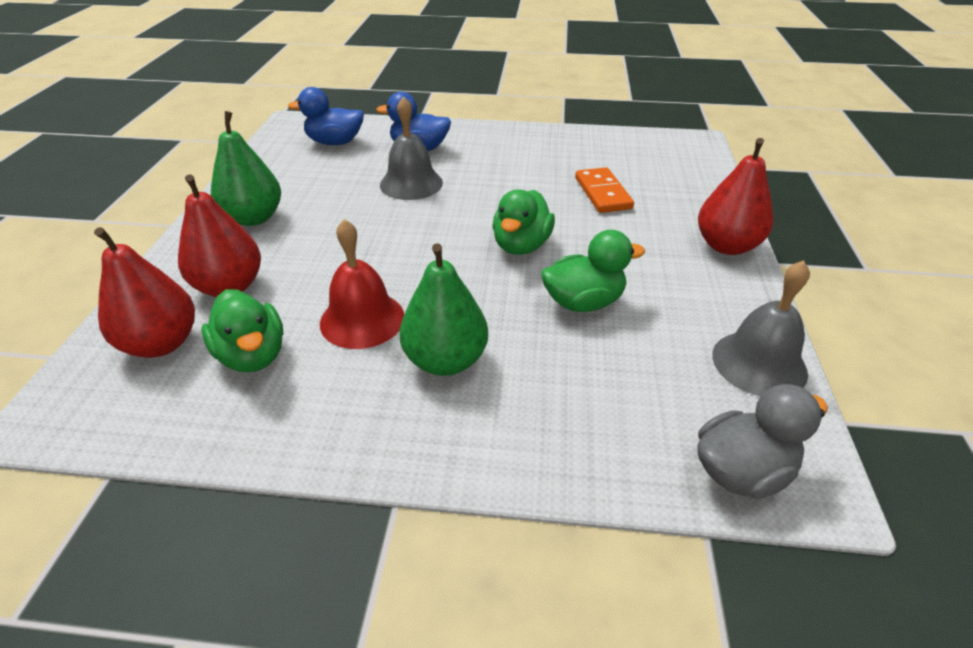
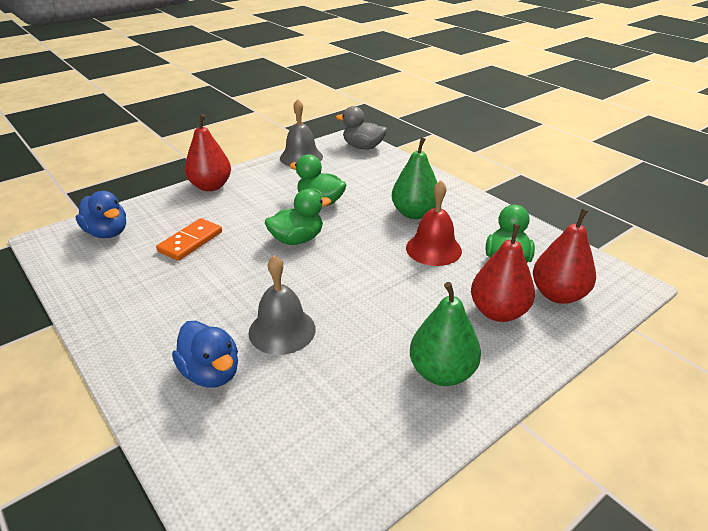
camera: 135 degrees left, 5 degrees down
(335, 142) = (265, 451): blue duck -> blue duck (107, 233)

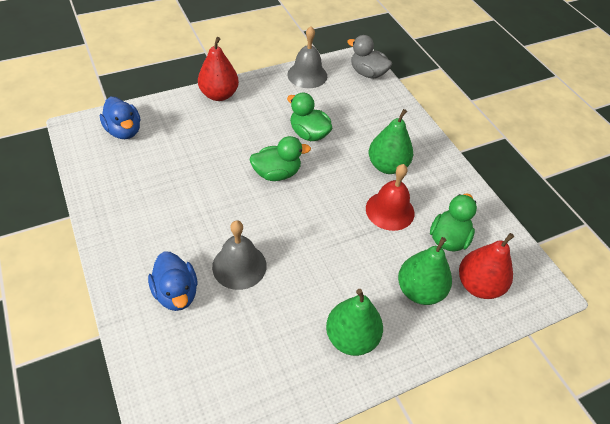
camera: 10 degrees right, 15 degrees up
(190, 241) = (188, 156): orange domino -> none
(498, 312) = (419, 290): red pear -> green pear

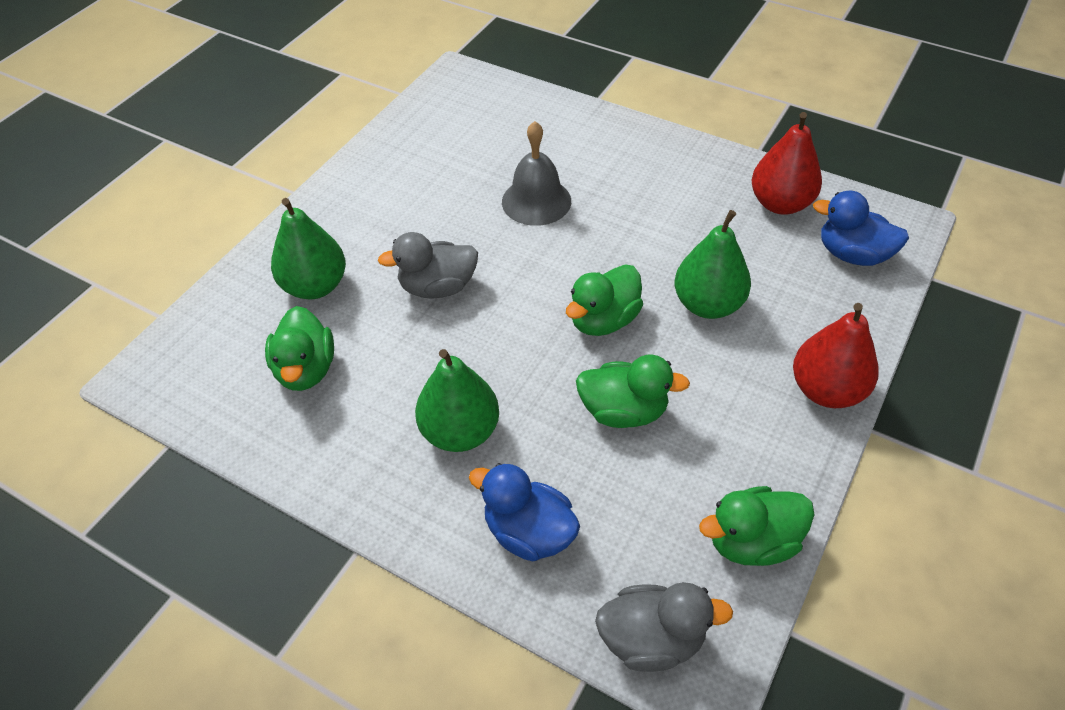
camera: 150 degrees right, 0 degrees up
(176, 293) = (570, 150): blue duck -> blue duck (529, 532)
(307, 75) = (751, 541): grey bell -> green duck
(346, 244) = (437, 287): none -> grey duck
(351, 338) = (366, 206): green pear -> green pear (708, 304)
(390, 210) = (410, 361): red bell -> none
(478, 285) = (241, 332): red pear -> red pear (780, 204)

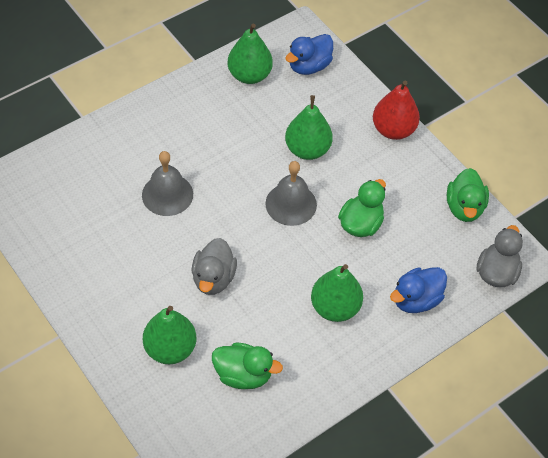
camera: 70 degrees left, 5 degrees up
(603, 320) = (291, 204): green duck -> grey bell
(780, 204) = (249, 75): red pear -> green pear

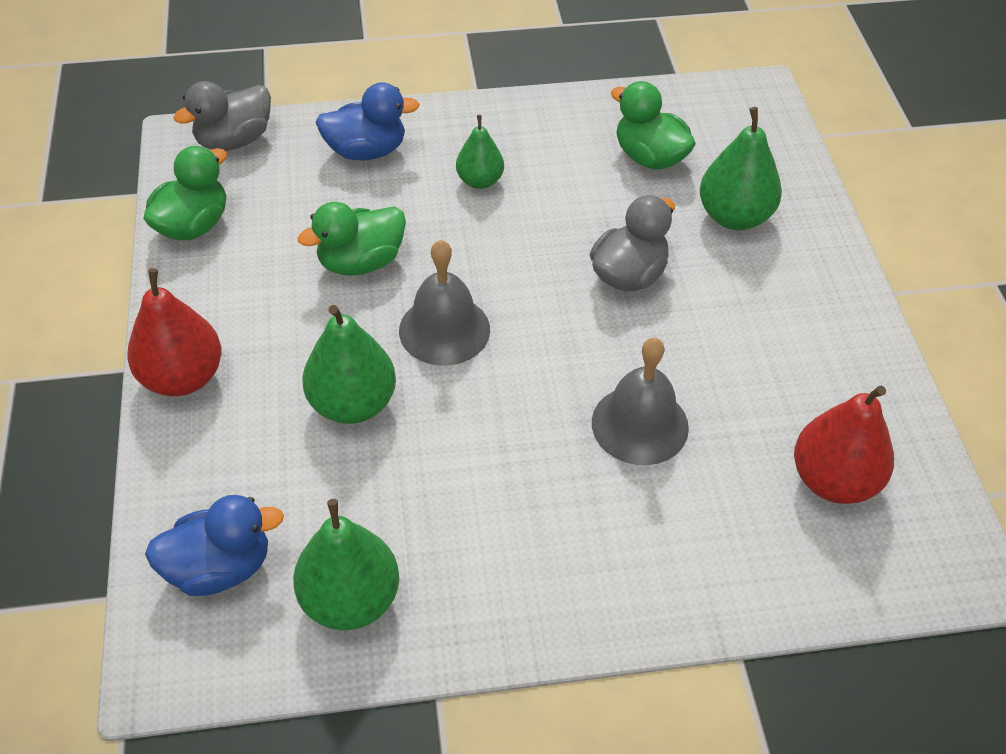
camera: 150 degrees left, 5 degrees down
(63, 204) = (833, 480): none -> red pear
(335, 307) = (480, 181): green pear -> green pear, size x0.62

